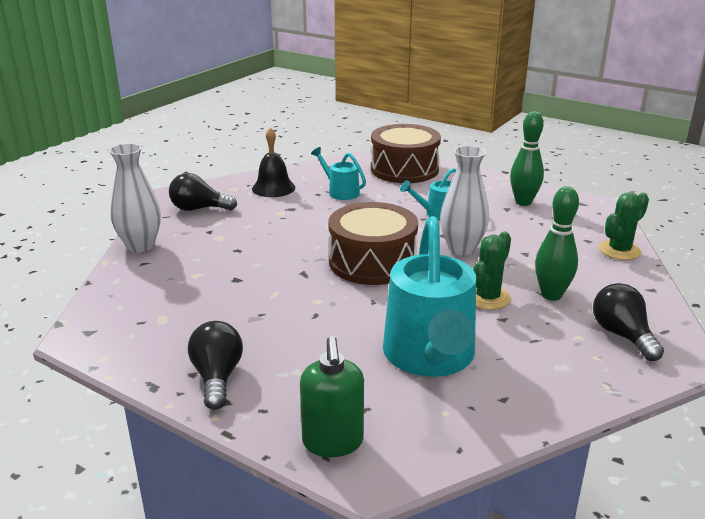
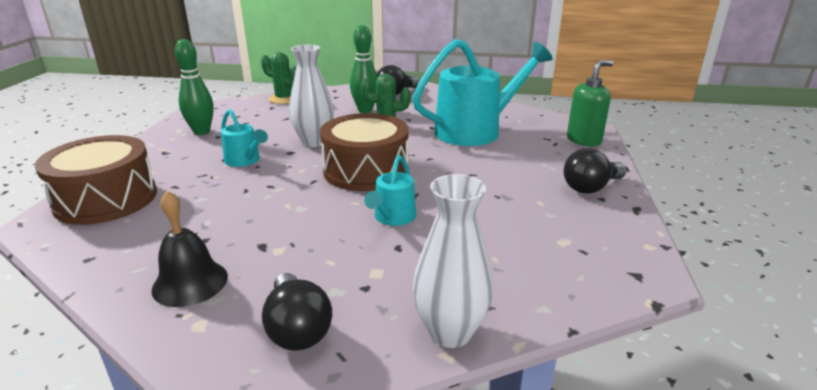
camera: 115 degrees left, 0 degrees up
(340, 191) = (194, 225): turquoise watering can -> turquoise watering can (392, 218)

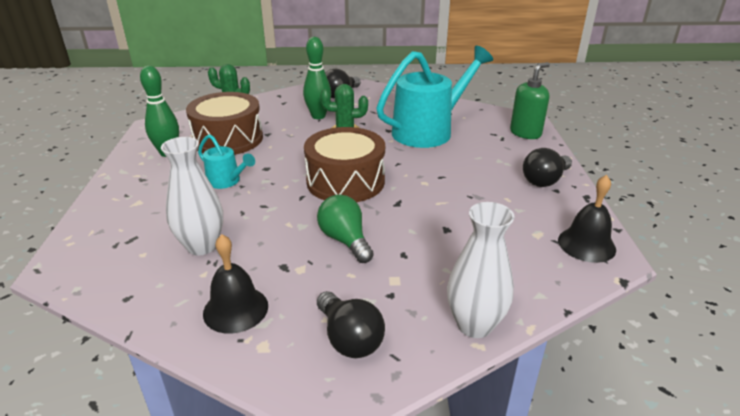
camera: 10 degrees left, 5 degrees up
(106, 199) = (110, 235): brown drum -> brown drum (228, 139)
(314, 142) = (284, 155): white vase -> white vase (202, 246)
(339, 226) = (345, 240): none -> green light bulb
(392, 218) = (388, 227): turquoise watering can -> none
(621, 258) = (586, 244): none -> black bell

